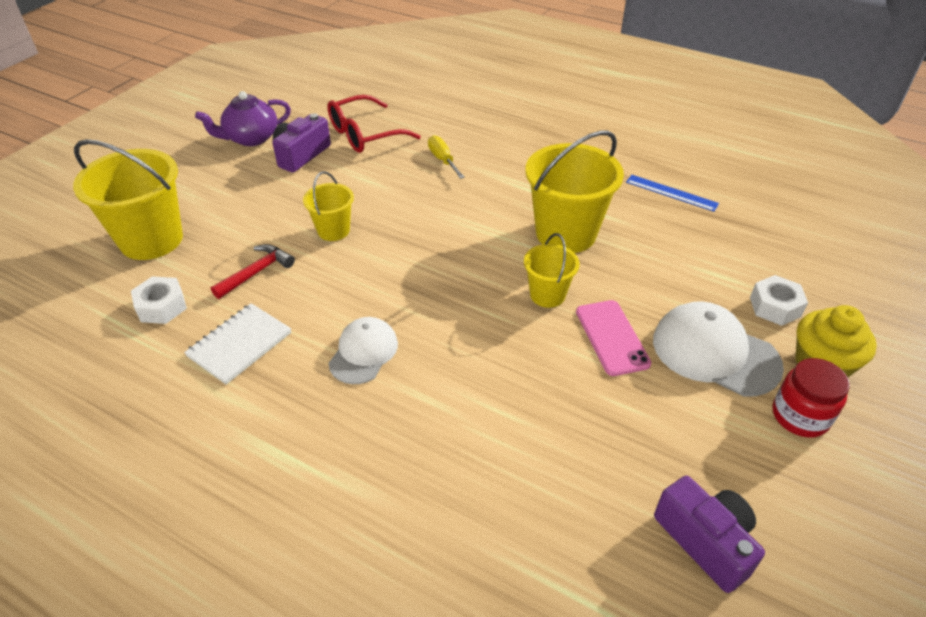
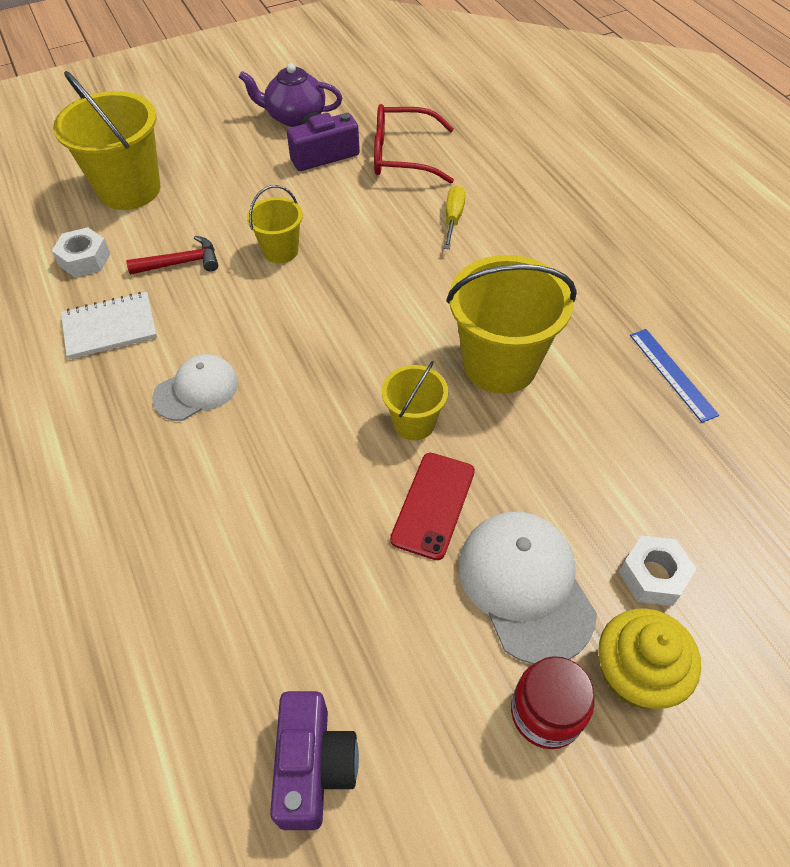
camera: 35 degrees right, 10 degrees up
(611, 337) = (433, 505): pink phone -> red phone

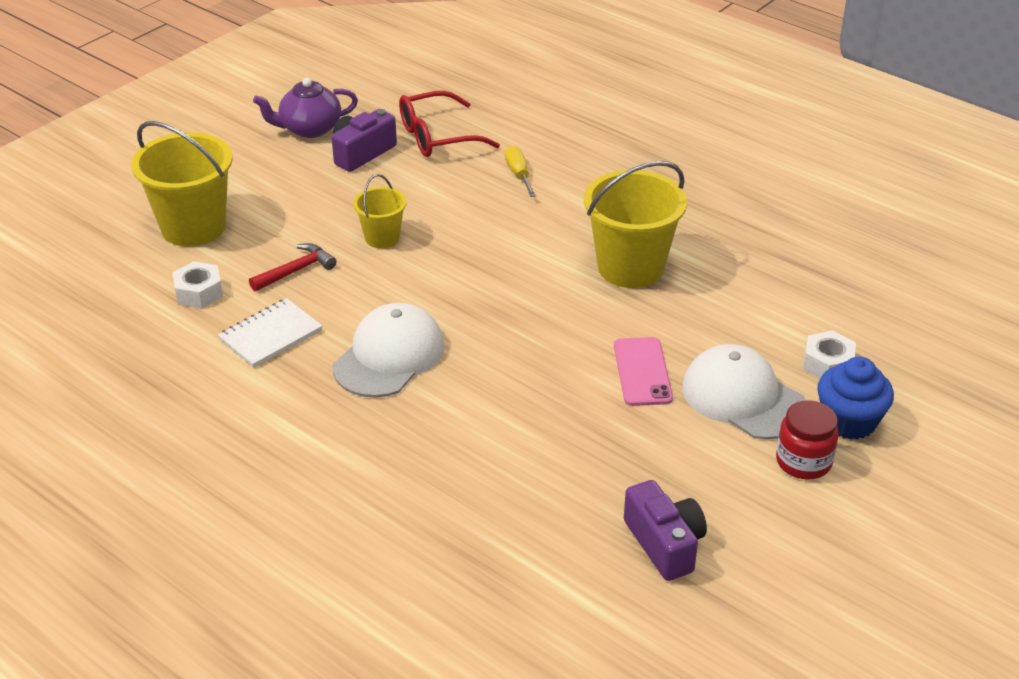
camera: 25 degrees left, 15 degrees down
(196, 390) = (389, 356): white cap -> white cap, size x1.55
(414, 423) = (590, 325): yellow bucket -> none
(433, 505) = (642, 372): red phone -> pink phone
(635, 674) = (849, 421): yellow cupcake -> blue cupcake
(672, 374) = (766, 237): blue ruler -> none

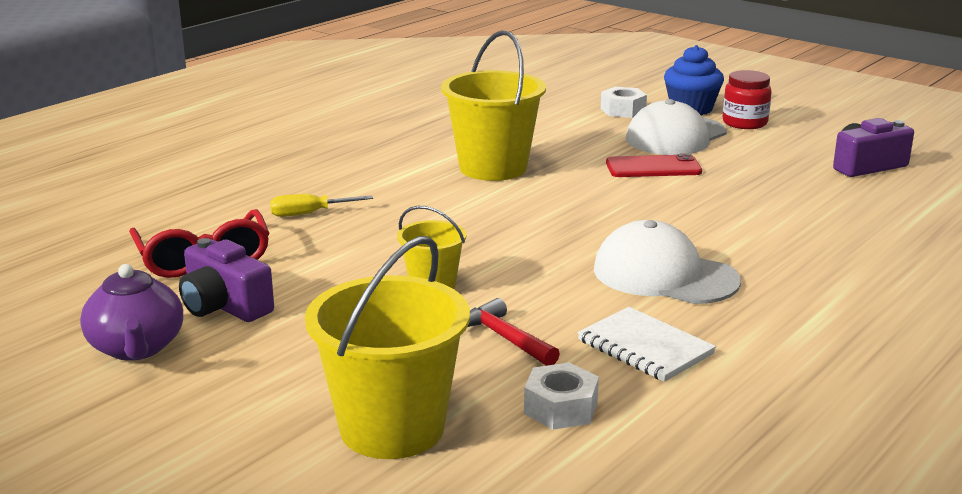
camera: 90 degrees left, 15 degrees down
(642, 372) = (653, 167): pink phone -> red phone

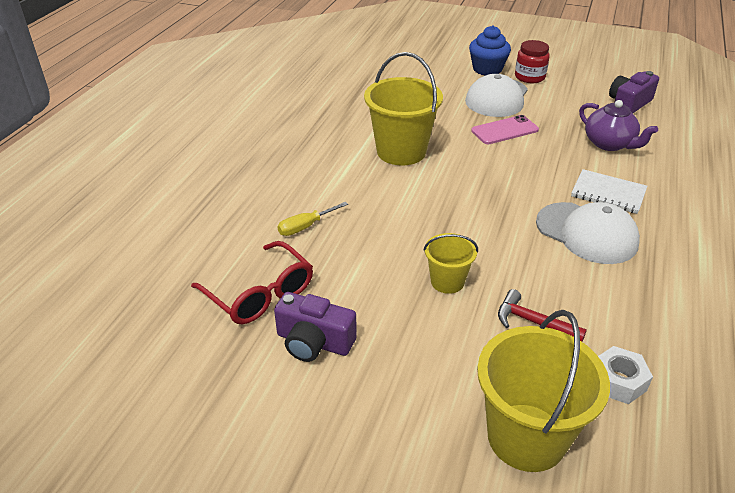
camera: 20 degrees left, 15 degrees up
(137, 348) = (280, 407): purple teapot -> purple teapot (609, 144)
(623, 110) = (445, 78): white nut -> none
(645, 347) = (625, 306): white notebook -> white notebook (608, 193)
(653, 167) = (504, 130): red phone -> pink phone
(664, 275) = (586, 233): white cap -> white cap turned 150 degrees counterclockwise

